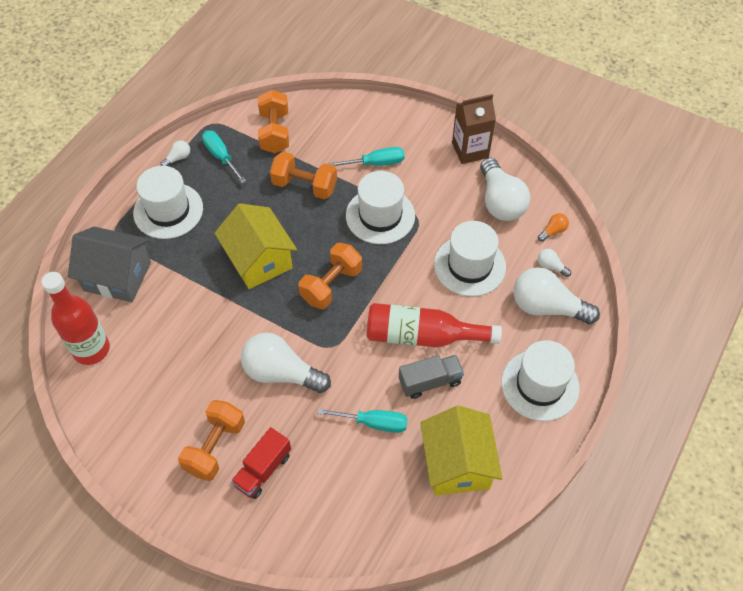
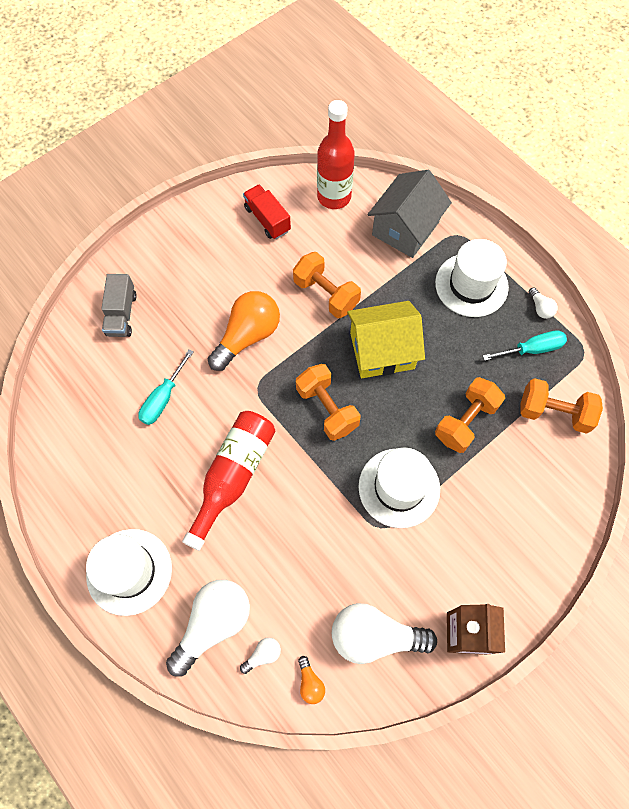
camera: 110 degrees right, 10 degrees up
(215, 447) = (200, 267): orange dumbbell -> orange dumbbell (326, 294)
(263, 470) = (162, 297): red truck -> red truck (267, 219)
(281, 373) = (248, 336): white light bulb -> orange light bulb
(376, 163) = (476, 510): turquoise screwdriver -> none
(430, 382) = (181, 464): grey truck -> grey truck (122, 314)
(457, 464) = (90, 456): yellow house -> none
(469, 266) = (298, 560): white hat -> none

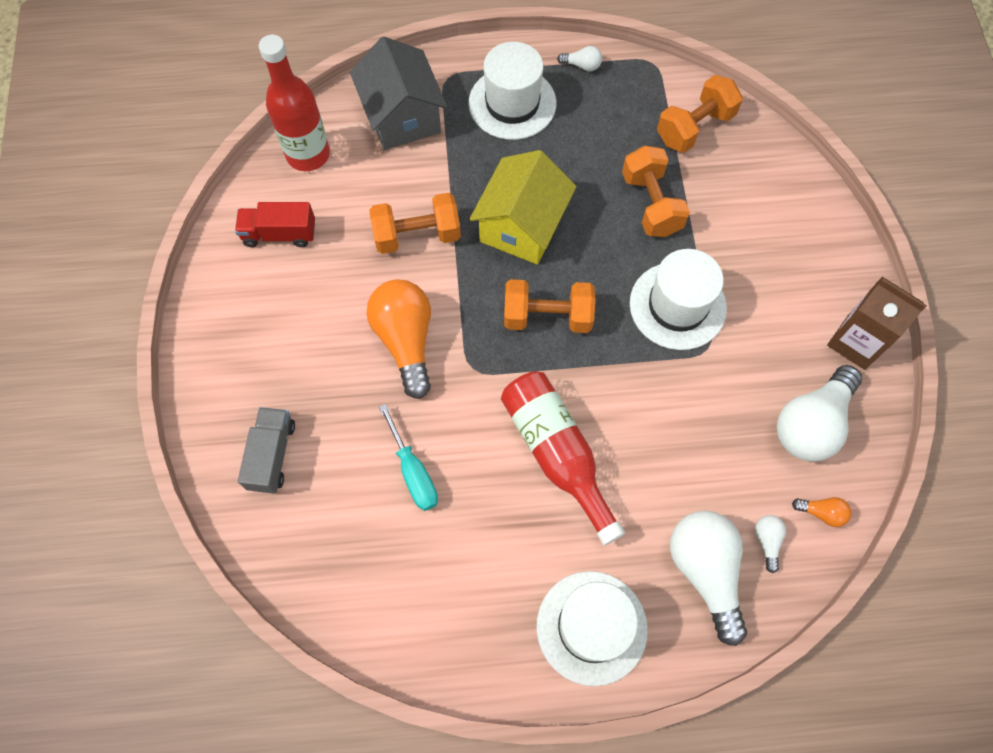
camera: 55 degrees left, 0 degrees up
(122, 314) = (272, 455): grey truck -> grey truck turned 120 degrees counterclockwise
(532, 349) = (618, 101): turquoise screwdriver -> none

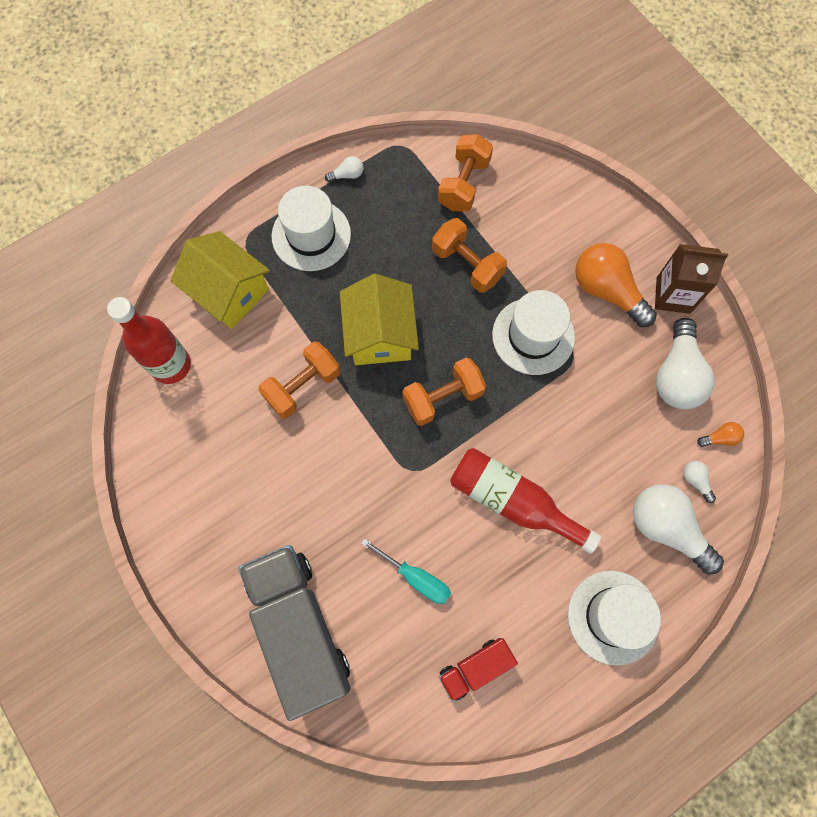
camera: 30 degrees left, 5 degrees up
(272, 455) = (299, 629): grey truck -> grey truck, size x2.06
(279, 234) = (190, 445): red truck -> red truck (475, 668)
(402, 116) = (229, 292): grey house -> yellow house
(405, 340) = (346, 477): orange light bulb -> orange light bulb (607, 291)

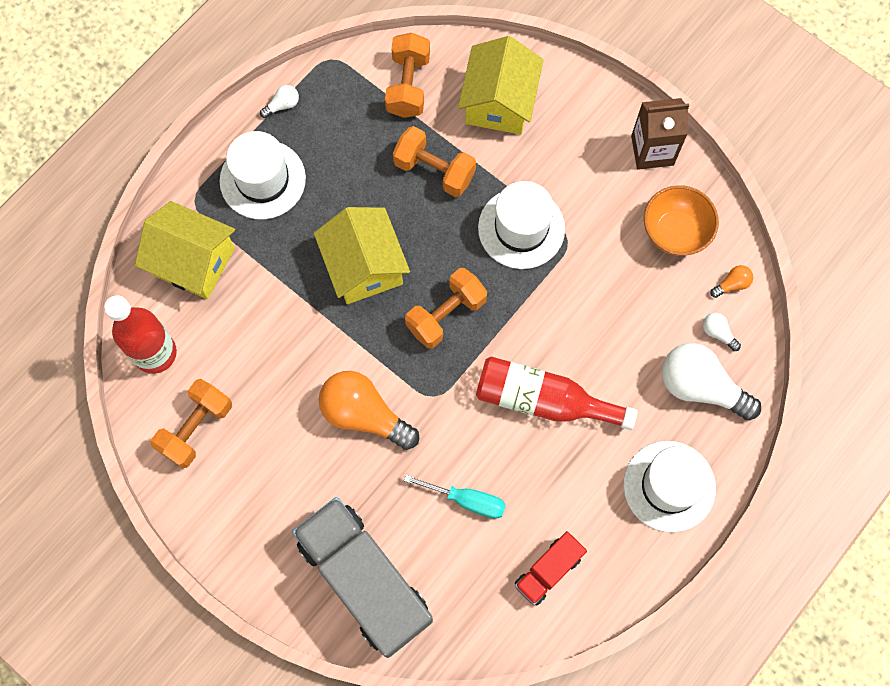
camera: 15 degrees left, 0 degrees up
(303, 386) = (299, 340): orange dumbbell -> orange dumbbell (196, 428)
(542, 218) = (499, 102): none -> yellow house
(607, 291) = (584, 162): orange light bulb -> orange light bulb (364, 414)
(677, 375) = (675, 232): white light bulb -> orange bowl

